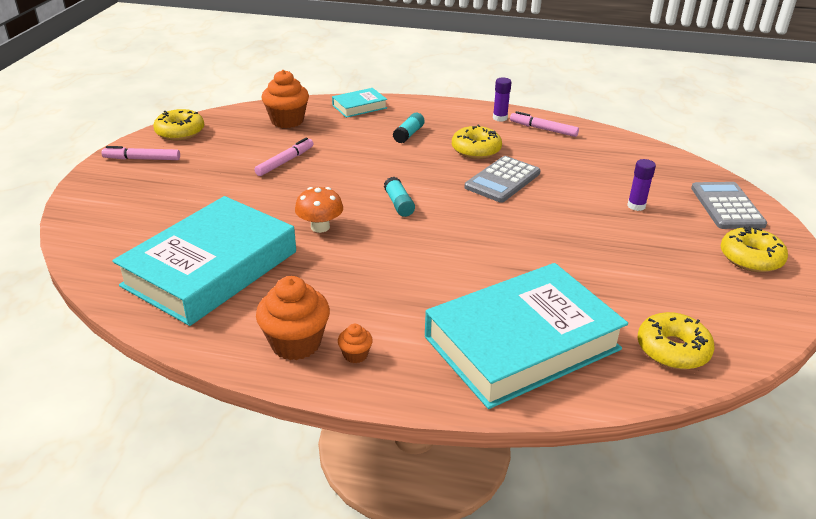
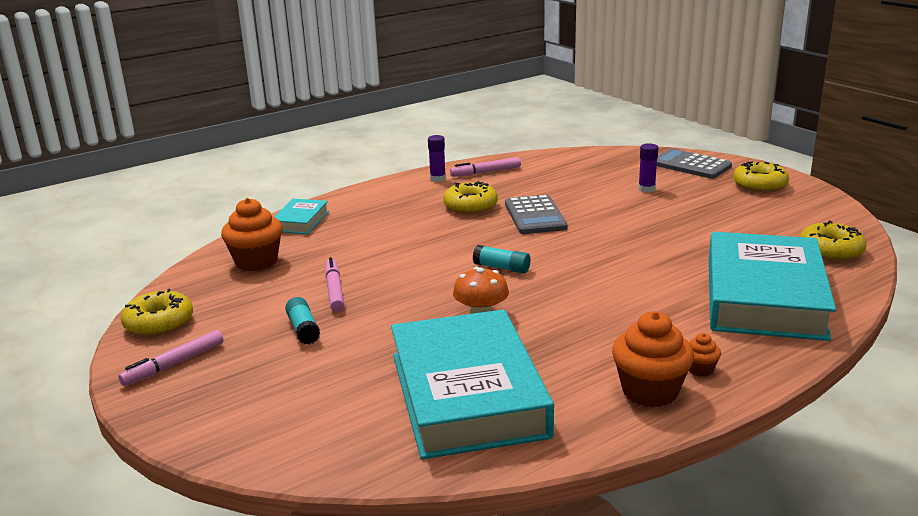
camera: 45 degrees left, 10 degrees down
(409, 134) = (394, 221): turquoise glue stick -> turquoise glue stick (303, 329)

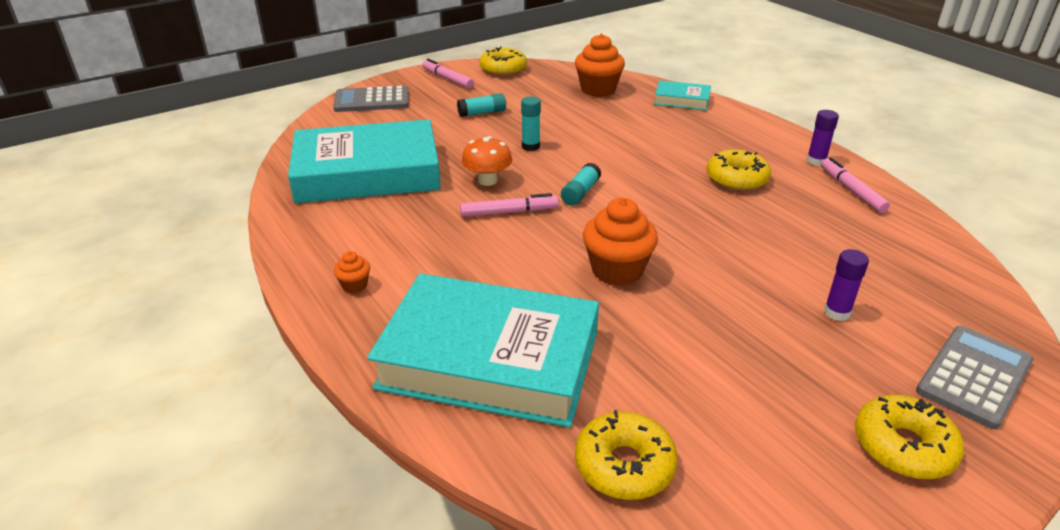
camera: 90 degrees right, 10 degrees up
(334, 290) = (544, 120): pink marker -> pink marker (509, 212)
(402, 295) = (530, 146): none -> turquoise glue stick
(535, 216) = (717, 217): grey calculator -> grey calculator (372, 100)
(650, 391) = (333, 253): orange cupcake -> orange cupcake (617, 270)

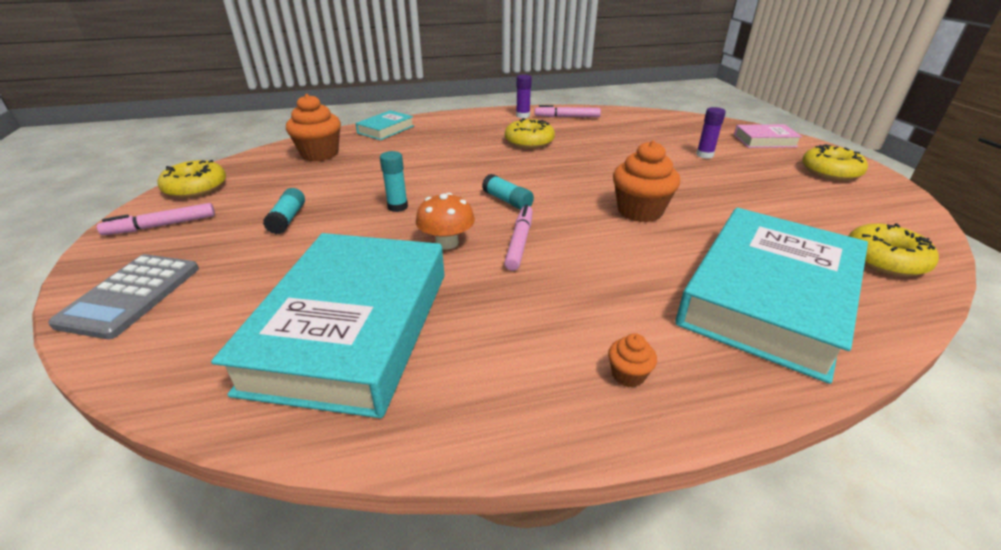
camera: 70 degrees left, 0 degrees up
(974, 376) = (764, 141): grey calculator -> pink book

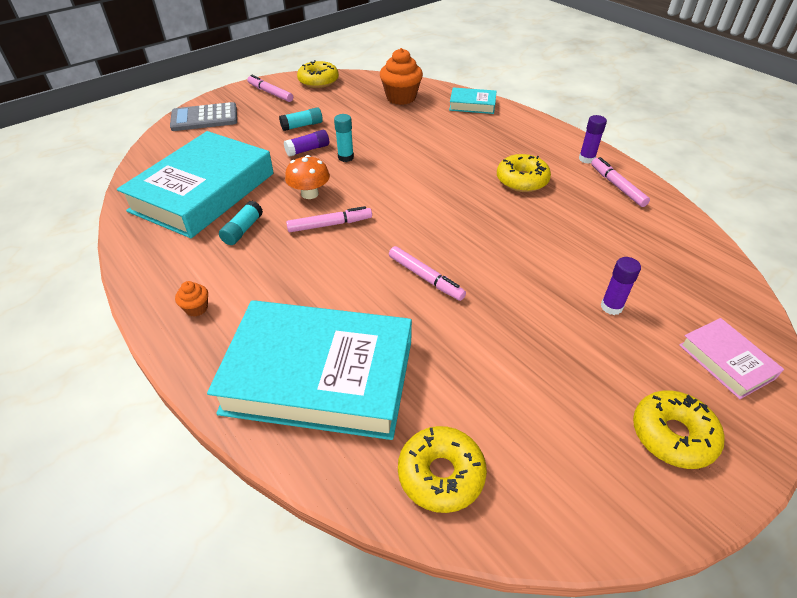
camera: 65 degrees right, 10 degrees up
(350, 226) = (308, 150): none -> purple glue stick
(352, 328) = (203, 192): turquoise book -> turquoise book turned 45 degrees counterclockwise
(507, 201) = (390, 201): turquoise glue stick -> turquoise glue stick (243, 230)
(639, 211) = (425, 278): orange cupcake -> pink marker

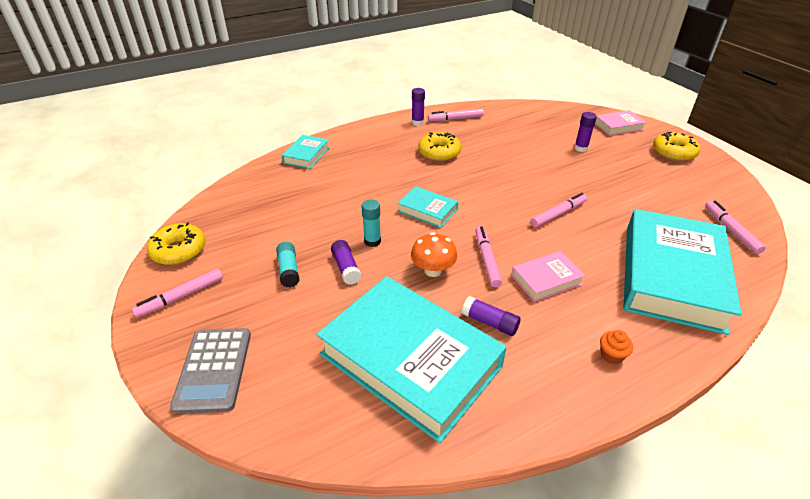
camera: 80 degrees left, 5 degrees down
(243, 230) = (490, 322): turquoise glue stick -> purple glue stick
(303, 266) = (546, 280): none -> pink book
(401, 98) = (265, 193): orange cupcake -> none
(402, 182) = (427, 210): none -> turquoise book
(441, 474) = (731, 230): yellow donut -> pink marker

